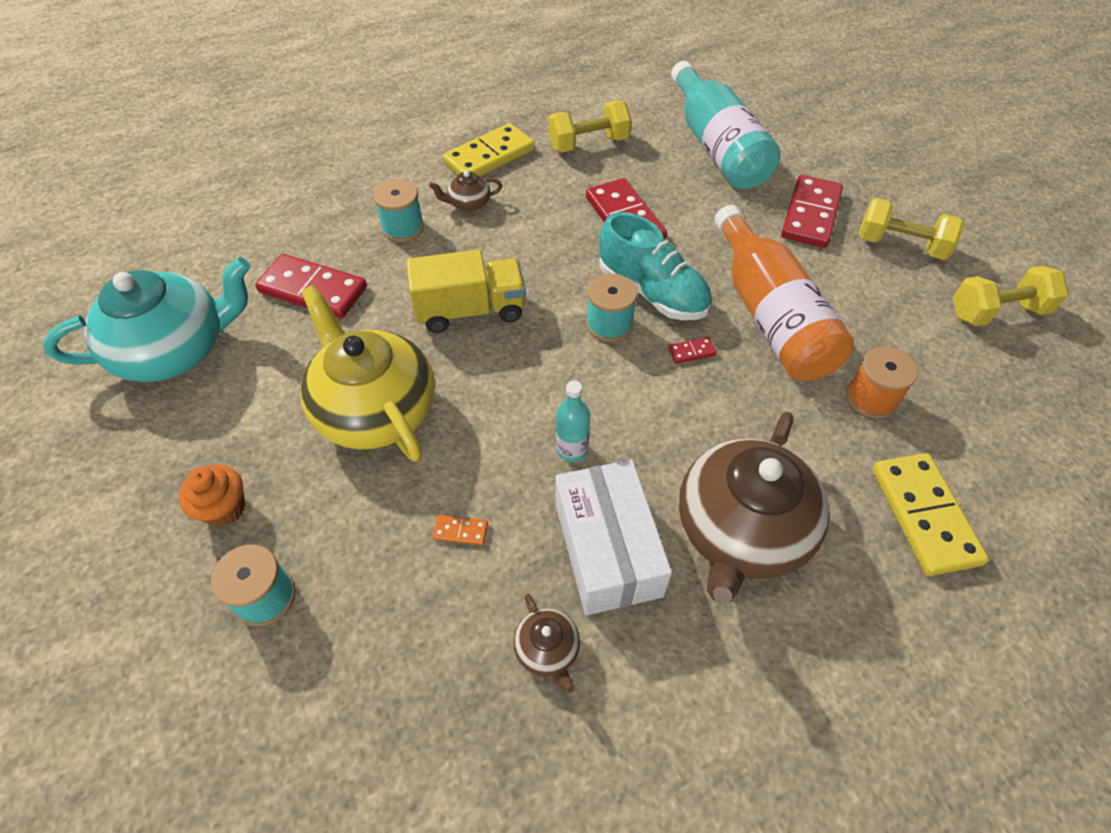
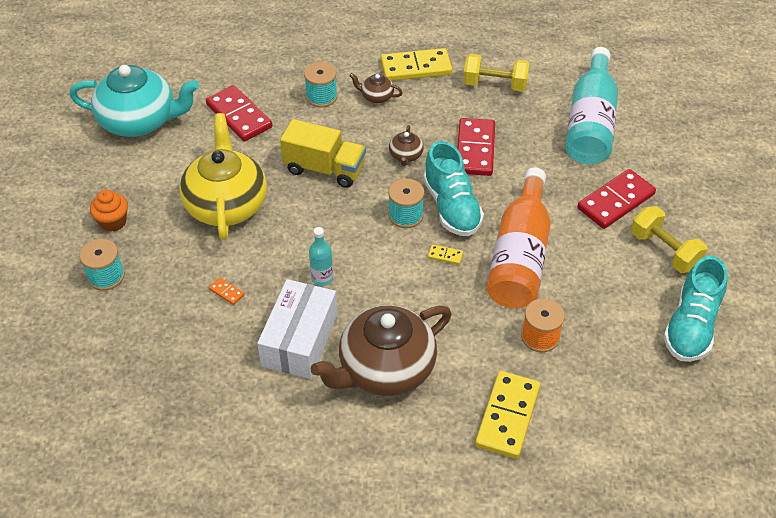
camera: 30 degrees right, 5 degrees down
(547, 650) = (228, 372): brown teapot -> brown teapot (405, 155)
(692, 352) = (445, 255): red domino -> yellow domino
(997, 312) = (691, 326): yellow dumbbell -> turquoise shoe

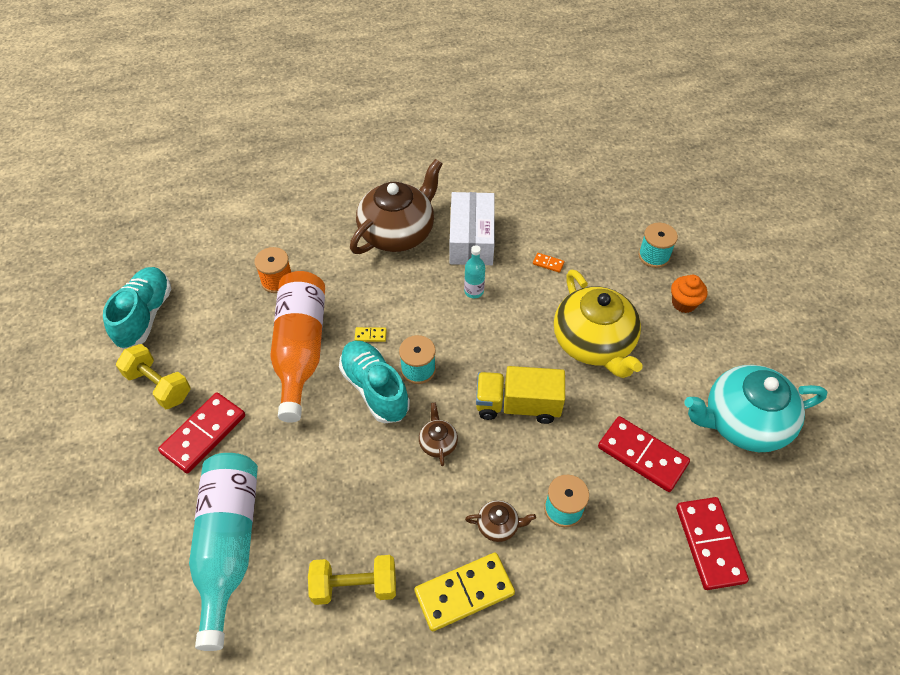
camera: 165 degrees right, 5 degrees up
(475, 149) = (362, 470): red domino -> red domino (709, 544)
(507, 416) = (298, 219): yellow domino -> none

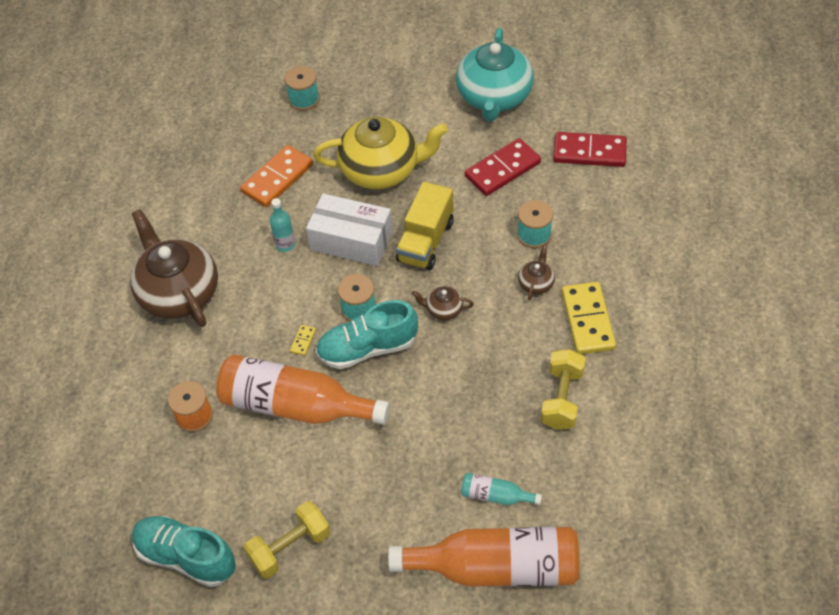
camera: 70 degrees left, 0 degrees up
(149, 564) = (496, 568): none -> orange bottle
(203, 434) = (366, 507): red domino -> none
(229, 545) = (496, 495): turquoise bottle -> turquoise bottle, size x0.44
(471, 239) = (219, 231): white box -> white box (351, 240)
(548, 263) = (277, 178): orange domino -> orange domino, size x2.41
(684, 303) = (365, 96): orange cupcake -> none

